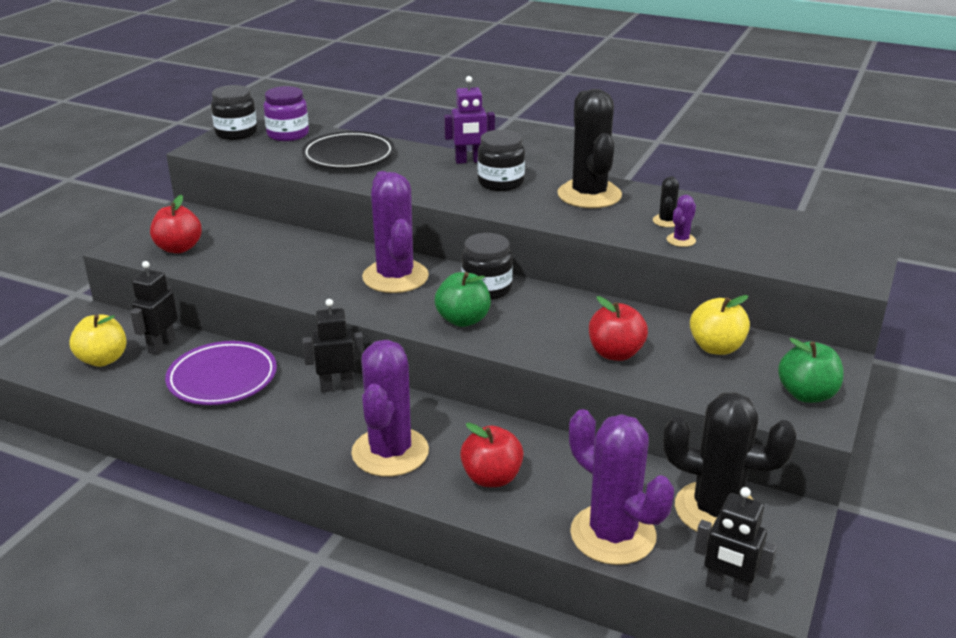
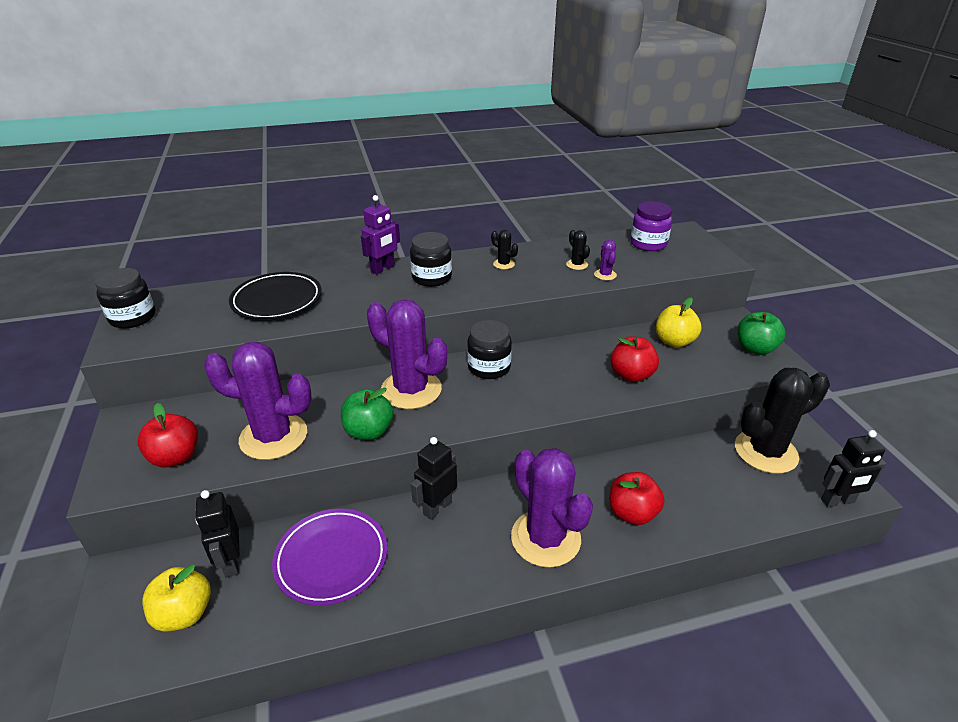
camera: 40 degrees left, 5 degrees up
(288, 134) = (189, 301): purple jar -> purple jar (648, 244)
(463, 320) = (508, 401): green apple -> green apple (369, 431)
(589, 195) = (503, 264): black cactus -> black cactus, size x0.42
(613, 535) = (745, 506): purple cactus -> purple cactus (273, 436)

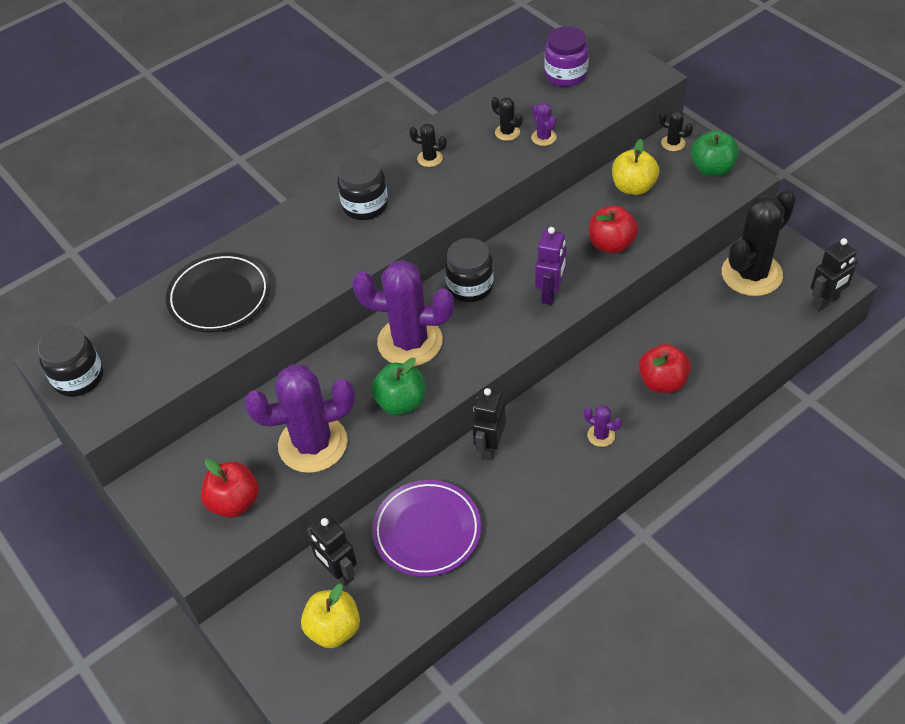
camera: 20 degrees left, 15 degrees up
(383, 269) = (302, 211): purple robot -> purple robot (550, 293)
(545, 538) = (601, 435): purple cactus -> purple cactus, size x0.42
(726, 322) = (673, 143): none -> black cactus

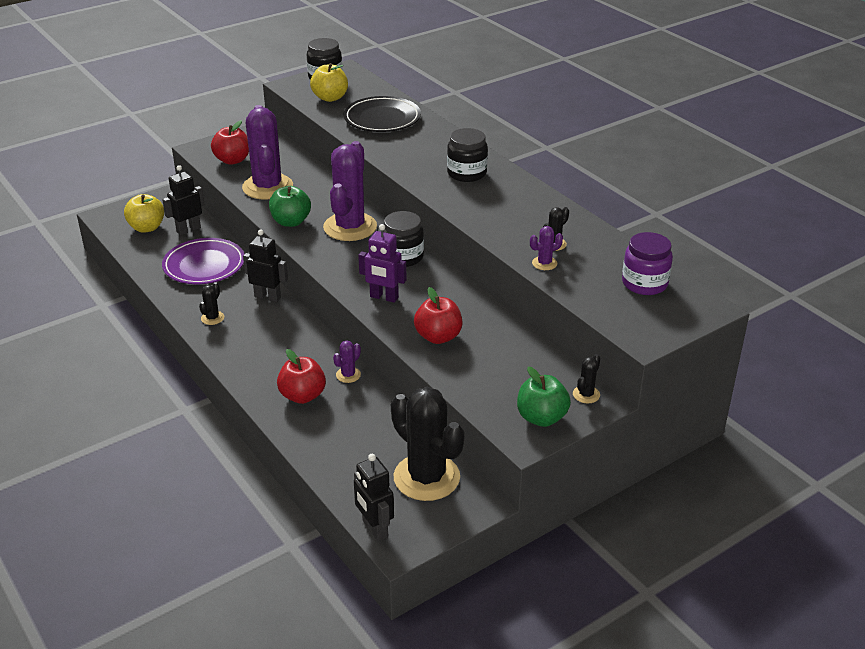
camera: 90 degrees right, 15 degrees down
(430, 158) = (521, 203): black cactus -> black cactus (212, 318)
(601, 435) = (257, 354): purple cactus -> purple cactus (348, 375)
(633, 187) = (517, 359): yellow apple -> yellow apple (330, 98)

